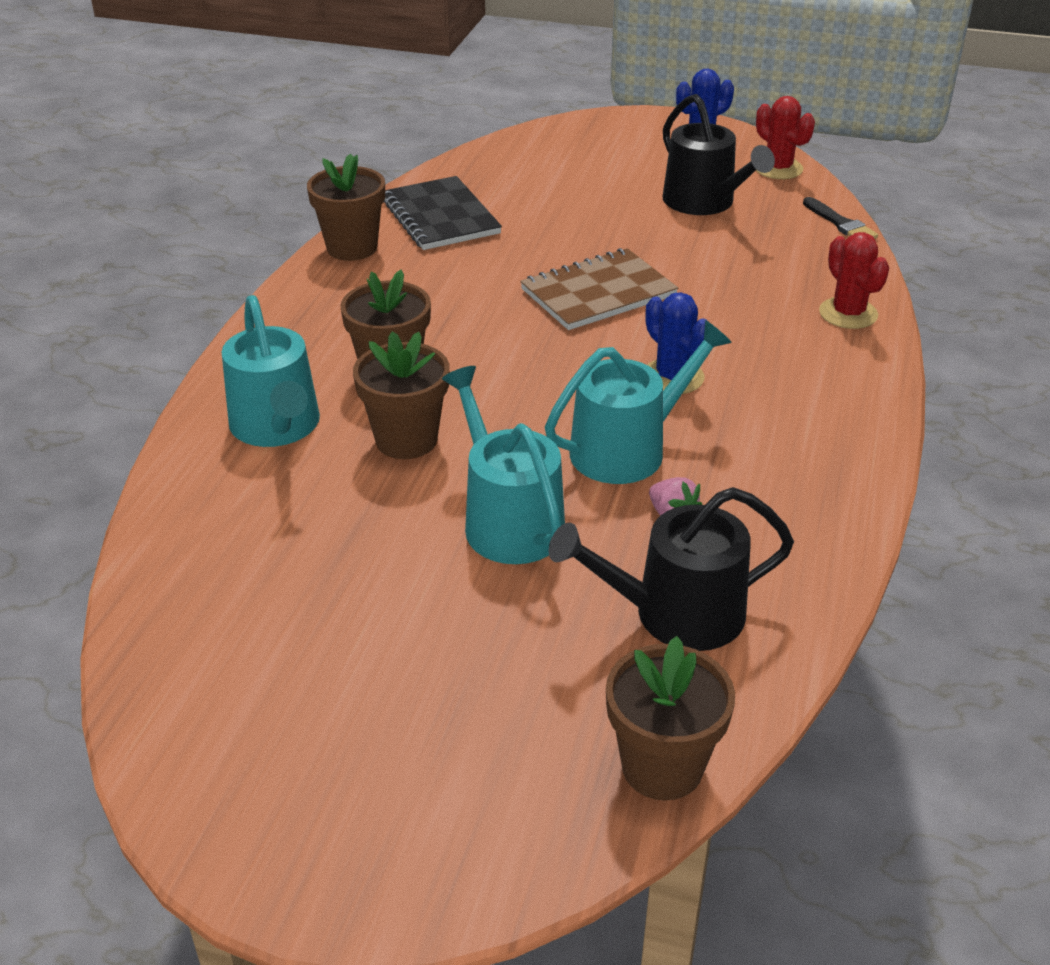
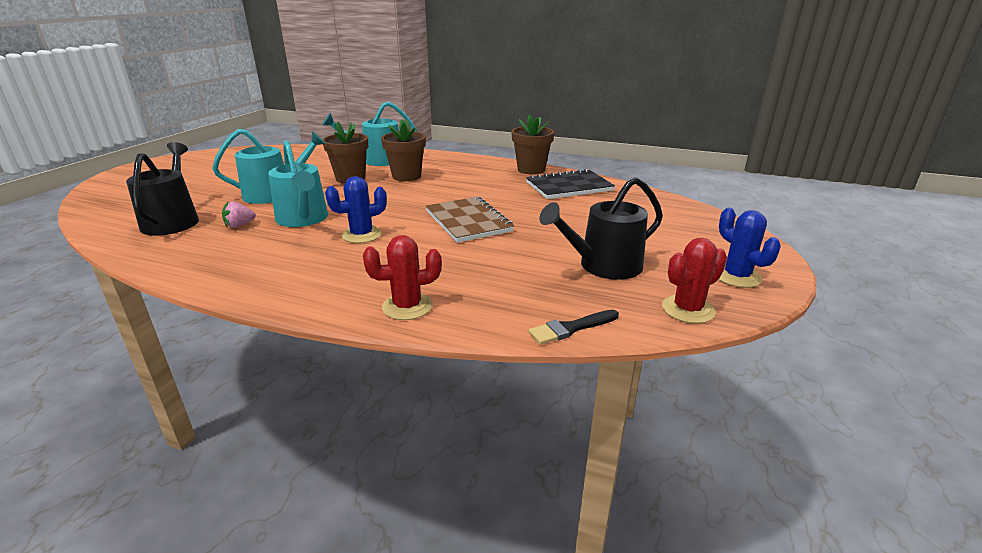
camera: 95 degrees right, 10 degrees down
(662, 767) = (97, 212): brown flower pot -> none

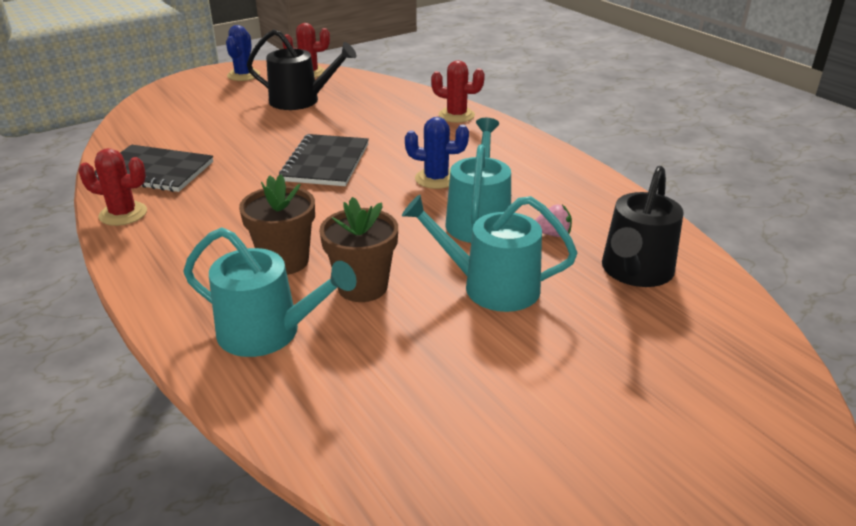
camera: 145 degrees left, 5 degrees up
(468, 221) = (326, 163): brown notebook -> black notebook
(531, 169) = (123, 214): brown flower pot -> red cactus
(571, 328) = (382, 83): black brush -> none

